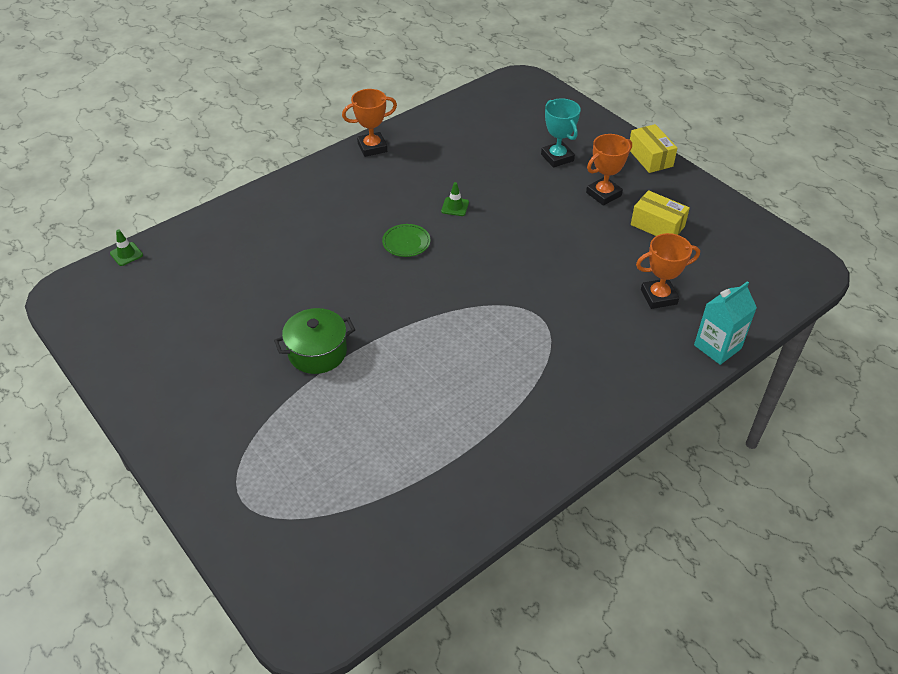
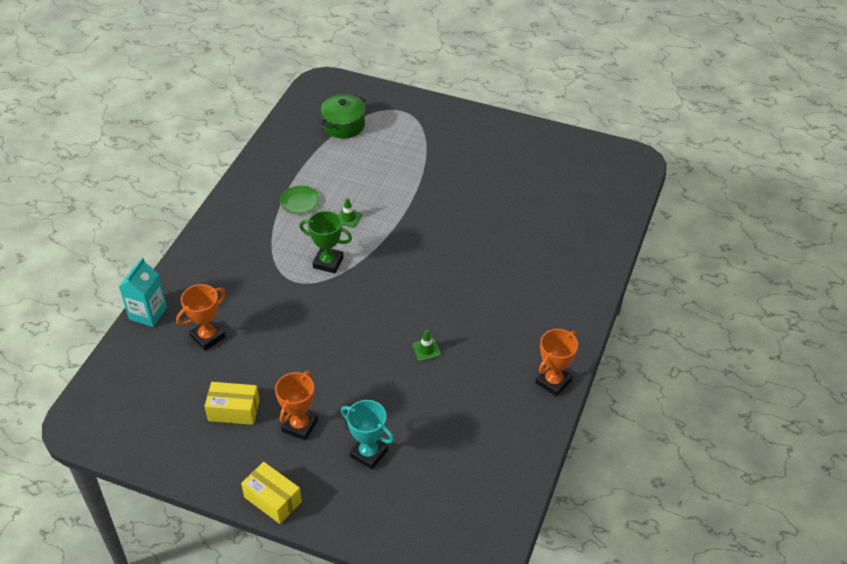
camera: 150 degrees right, 0 degrees up
(126, 254) = (633, 200): green traffic cone -> green traffic cone (348, 218)
(317, 352) = (432, 194): green pot -> green pot (344, 125)
(406, 242) = (440, 298): green plate -> green plate (300, 201)
(491, 322) = (328, 262): none -> green trophy

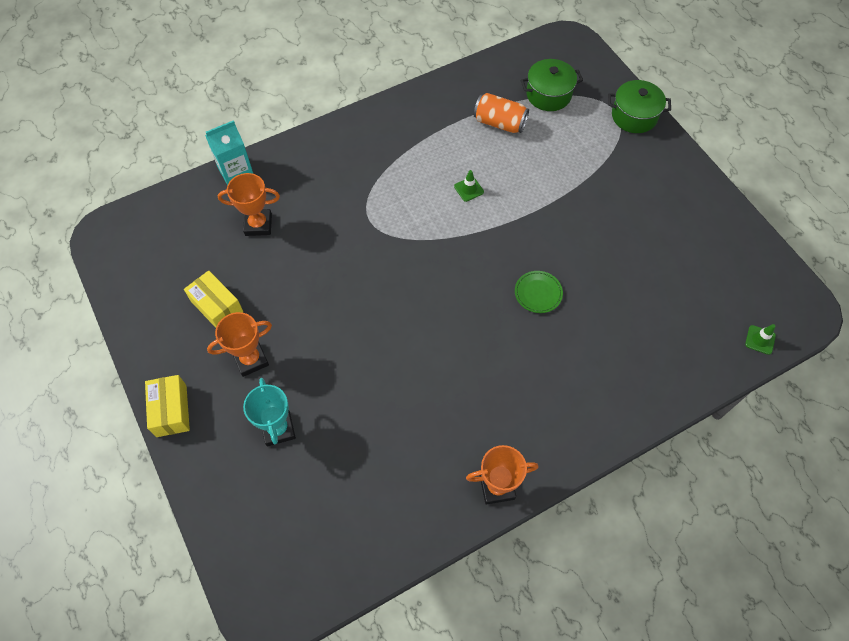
camera: 40 degrees right, 15 degrees up
(300, 201) = (443, 146): green plate -> green plate (538, 293)
(326, 163) = (499, 123): none -> orange can
(328, 262) = (412, 221): green trophy -> none
(418, 107) = (634, 116): none -> green pot
(426, 350) = (415, 366): green traffic cone -> green traffic cone (760, 340)

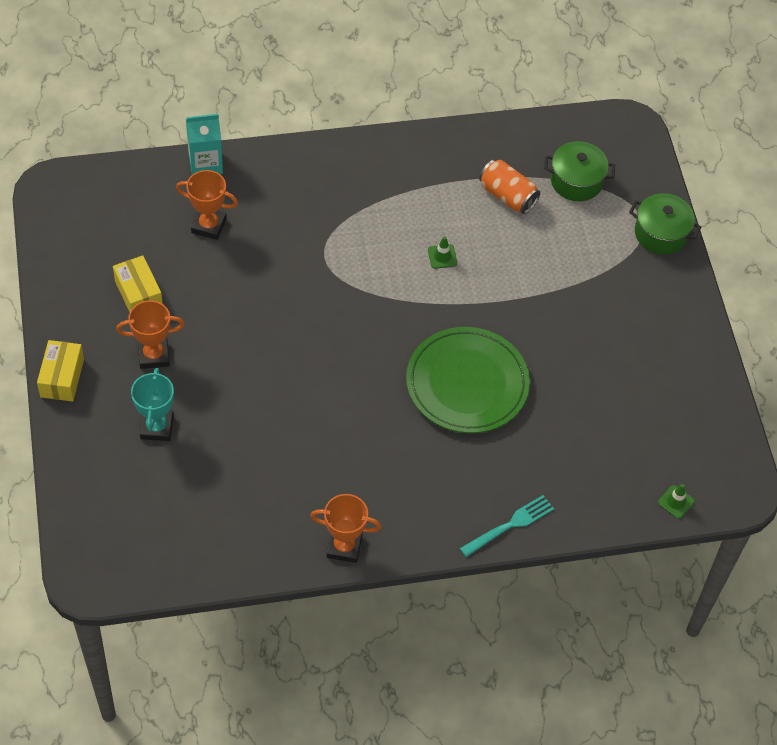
camera: 15 degrees right, 5 degrees down
(538, 293) = (467, 383): green plate -> green plate, size x2.36
(633, 412) = (509, 525): none -> turquoise fork

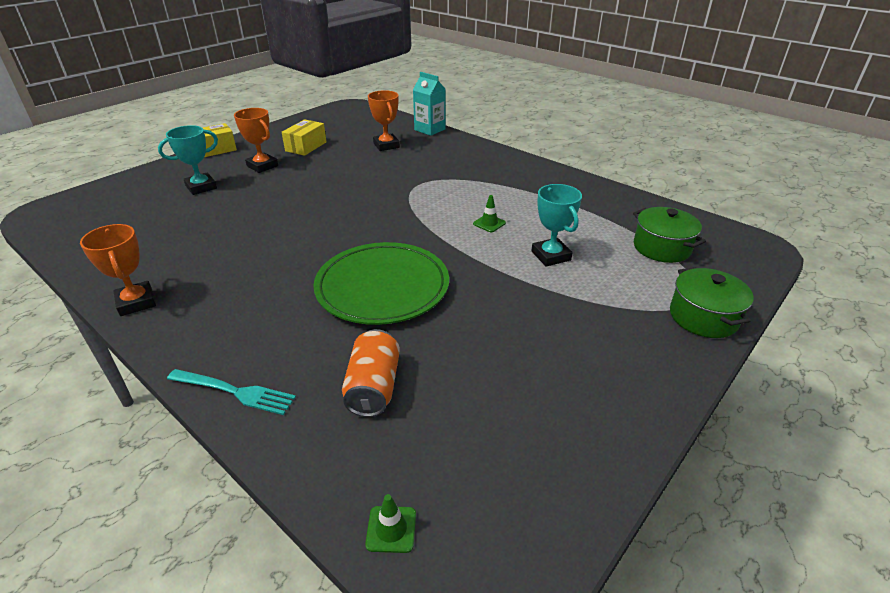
camera: 55 degrees right, 20 degrees down
(507, 196) = (589, 225): orange can -> orange can (373, 387)
(523, 254) = (551, 256): none -> turquoise trophy

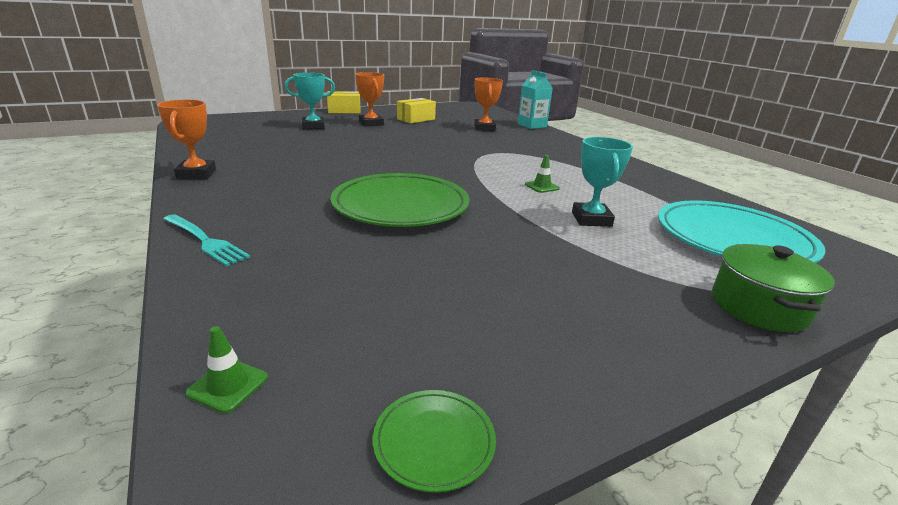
camera: 20 degrees right, 10 degrees down
(373, 387) = (325, 268): orange can -> none
(562, 514) = (434, 441): none -> green plate
(661, 248) = (732, 239): green pot -> turquoise plate

